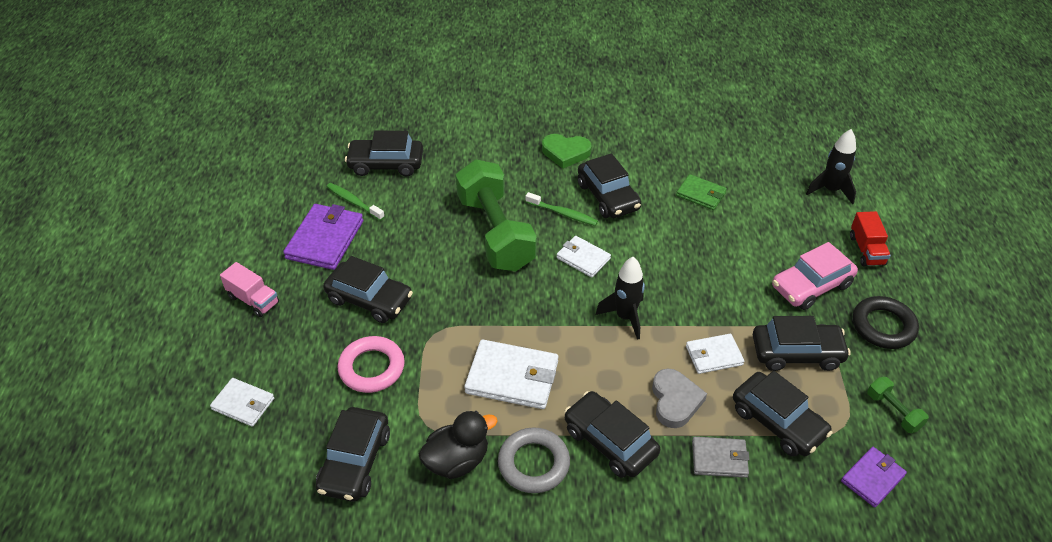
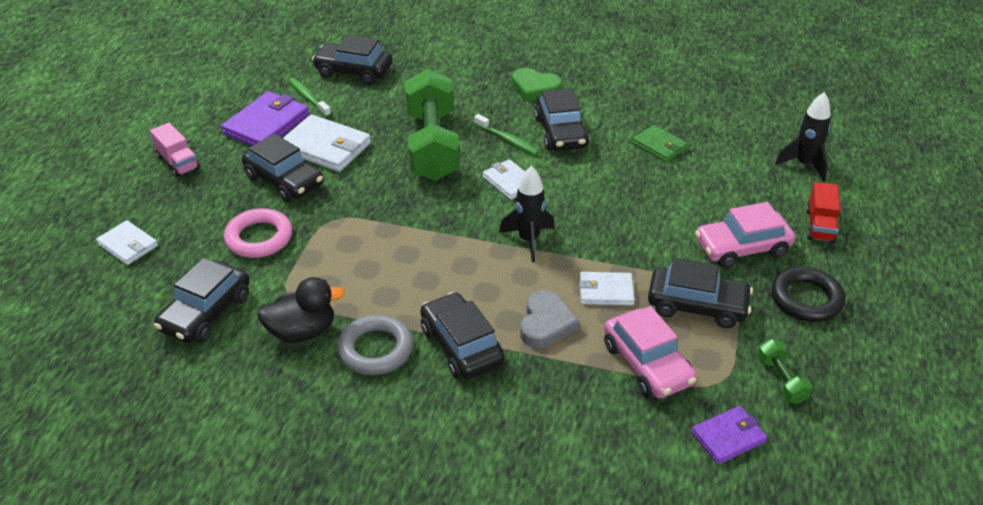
camera: 15 degrees right, 5 degrees down
(512, 377) = (390, 271): white wallet -> white wallet (326, 147)
(719, 459) = (568, 384): grey wallet -> none
(778, 422) = (647, 364): black car -> pink car

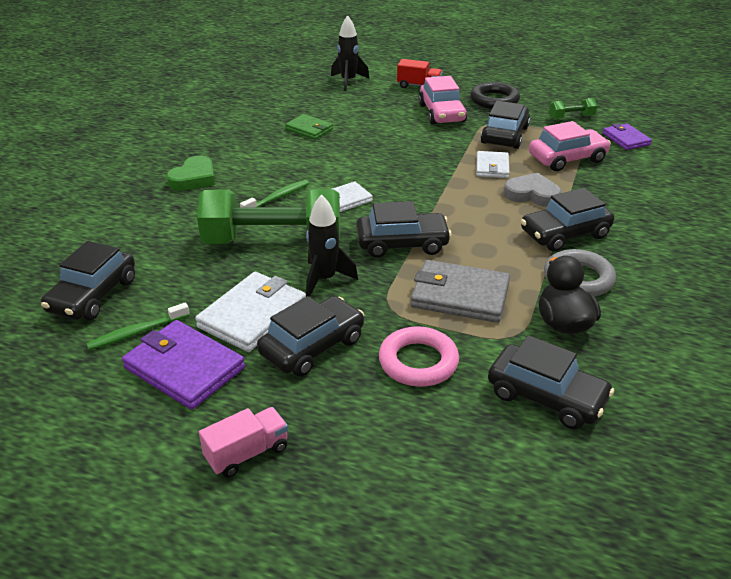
camera: 85 degrees left, 5 degrees down
(128, 245) = (427, 486): white wallet -> none
(348, 262) = (460, 295): none -> grey wallet
(528, 240) = (429, 195): black rocket -> black rocket (324, 279)
(560, 132) = (274, 170): black car -> black car (402, 244)
(659, 146) = (309, 129): green wallet -> green wallet turned 75 degrees clockwise

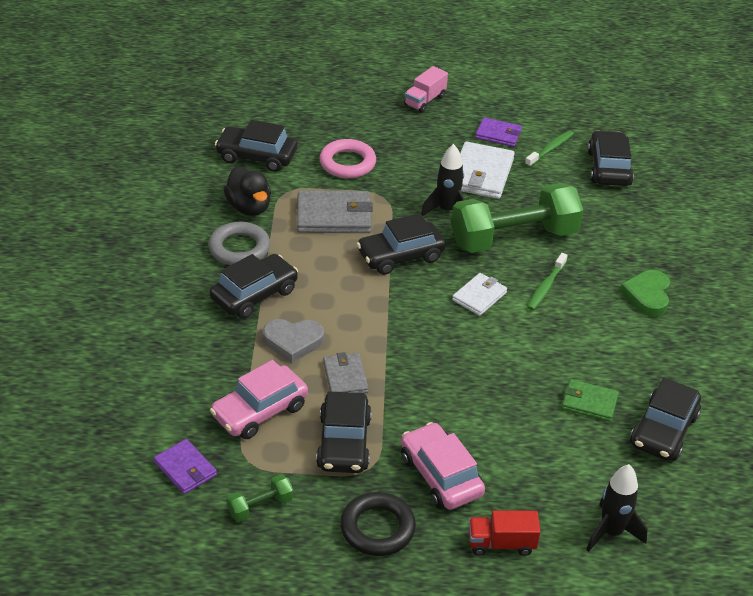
camera: 160 degrees right, 5 degrees up
(184, 368) = (498, 134): purple wallet -> purple wallet, size x0.60
(312, 346) = (424, 161): black car -> black car (663, 430)
(492, 167) = (345, 377): white wallet -> grey wallet

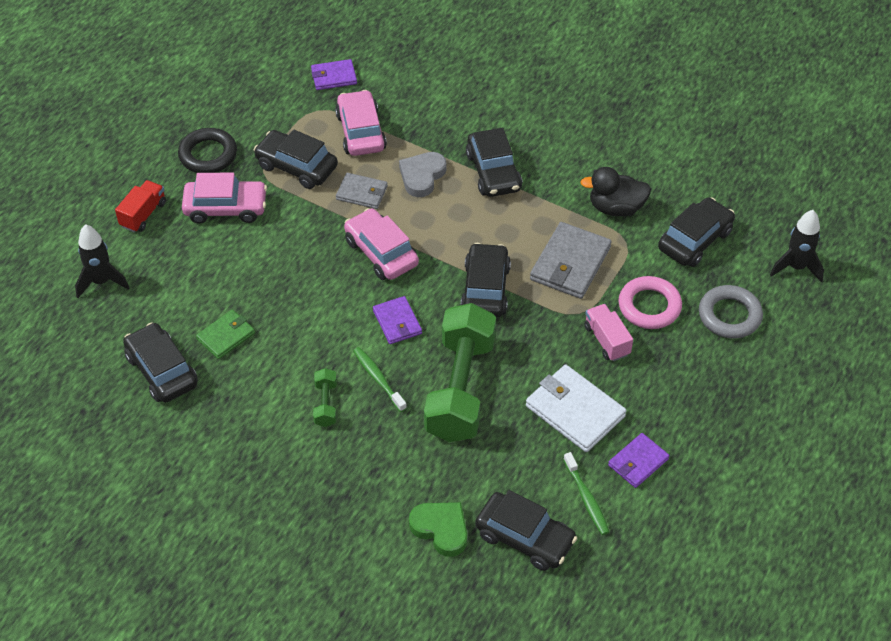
camera: 120 degrees right, 10 degrees up
(239, 248) = (560, 182): grey ring -> grey ring (729, 315)
(260, 506) = (273, 103): green dumbbell -> green dumbbell (325, 404)
(410, 335) = (381, 252): none -> pink car
(425, 100) = (735, 423): pink truck -> pink truck (607, 340)
(447, 210) = (531, 354): black rocket -> black rocket (796, 267)
(479, 296) = (397, 322): white wallet -> purple wallet
(647, 296) = (315, 454): green heart -> green heart (441, 529)

